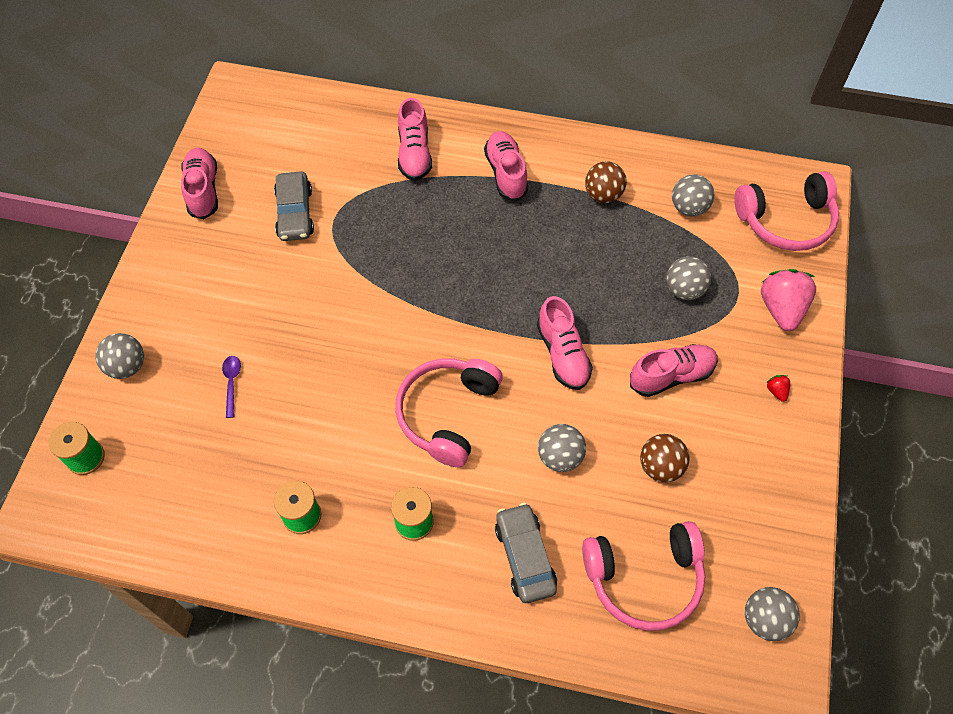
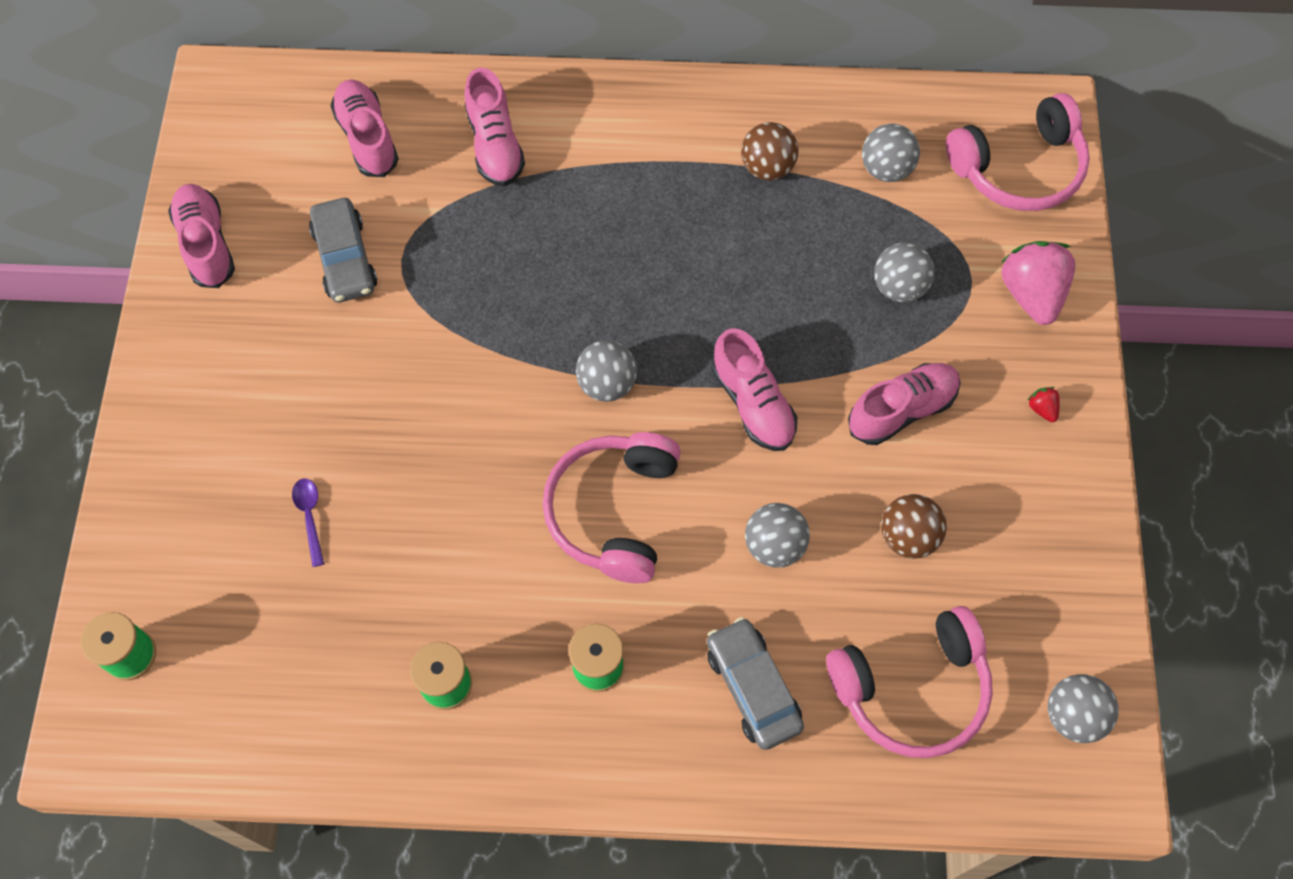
camera: 10 degrees left, 5 degrees up
(127, 366) = (157, 517): grey ball -> grey ball (607, 384)
(506, 173) = (628, 155): pink shoe -> pink shoe (367, 138)

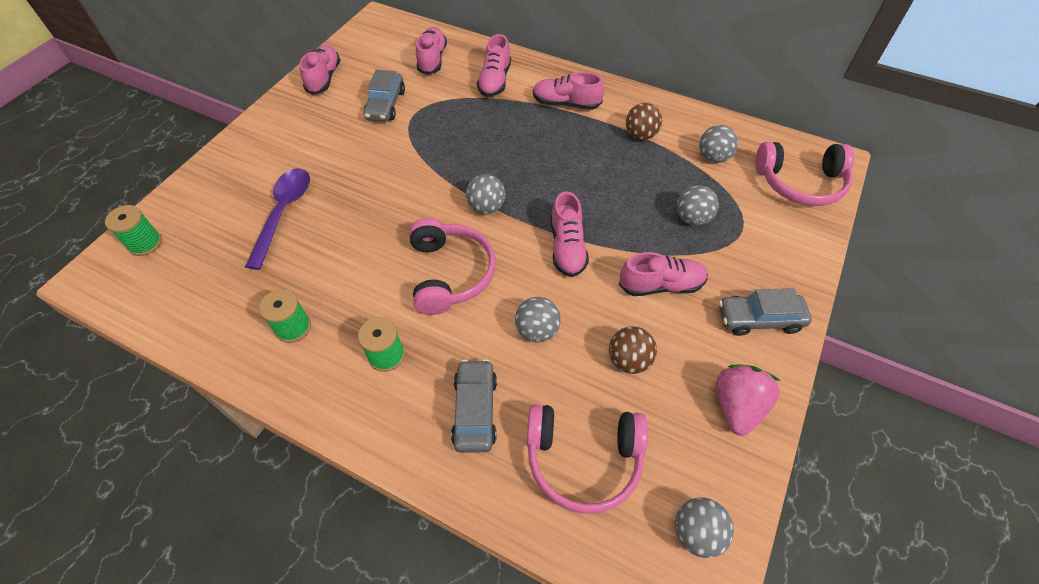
camera: 25 degrees right, 10 degrees down
(310, 517) = (283, 213): purple spoon -> purple spoon, size x2.16
(614, 511) = (450, 273): pink headphones -> pink headphones turned 135 degrees clockwise
(629, 149) = (566, 104): none -> pink shoe
(1031, 294) = (780, 251): pink strawberry -> pink strawberry (737, 406)
(1042, 409) = (759, 319): red strawberry -> grey car

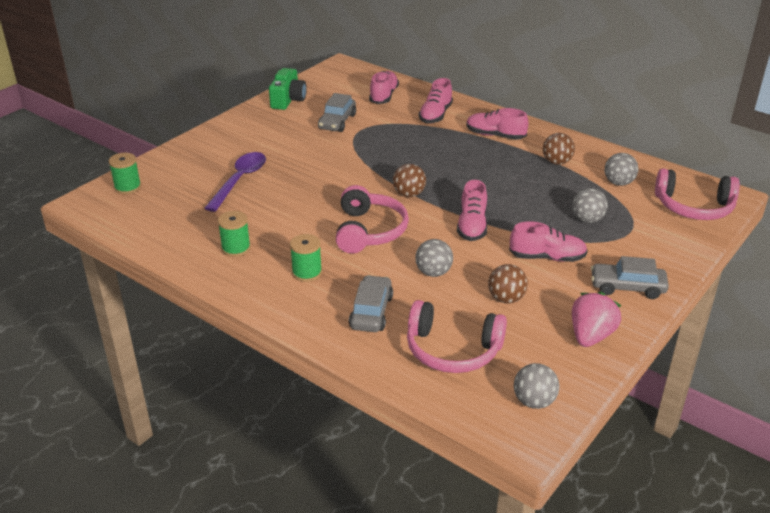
camera: 10 degrees right, 20 degrees down
(324, 78) = (288, 100): pink shoe -> green camera
(486, 207) = (409, 194): grey ball -> brown ball

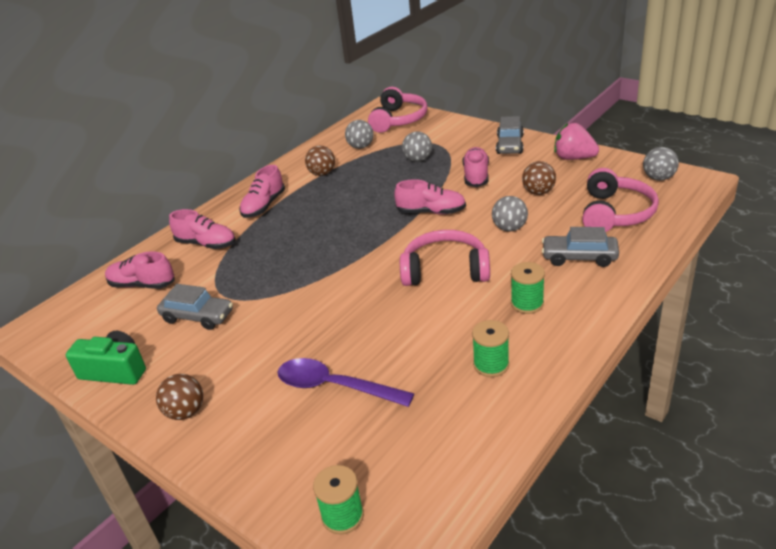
camera: 85 degrees left, 0 degrees up
(409, 194) = (374, 250): brown ball -> brown ball (186, 412)

